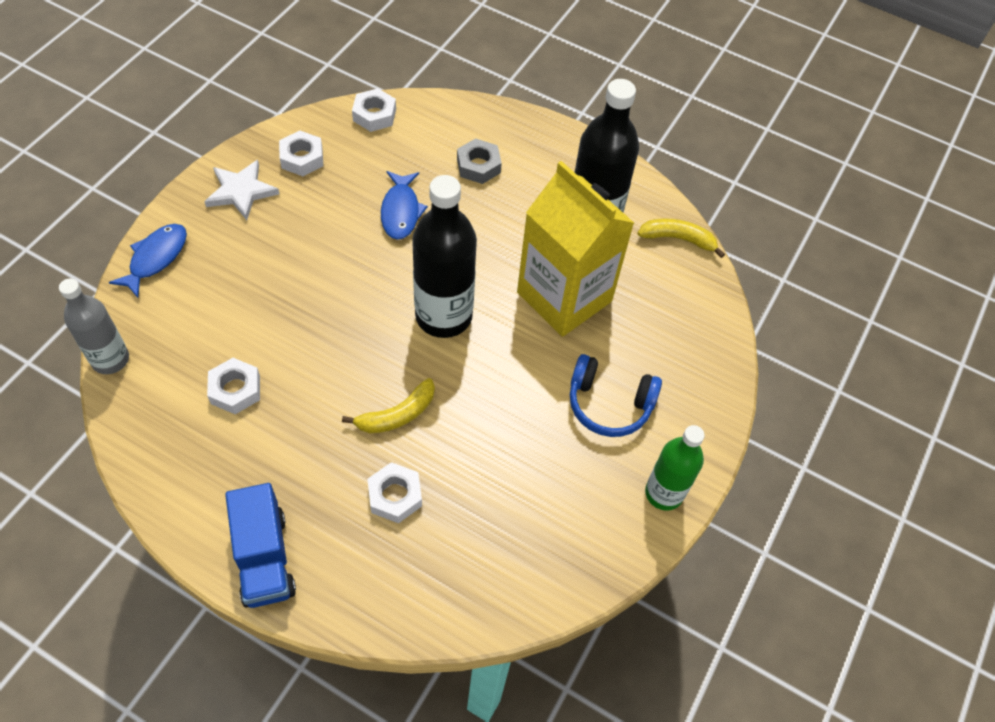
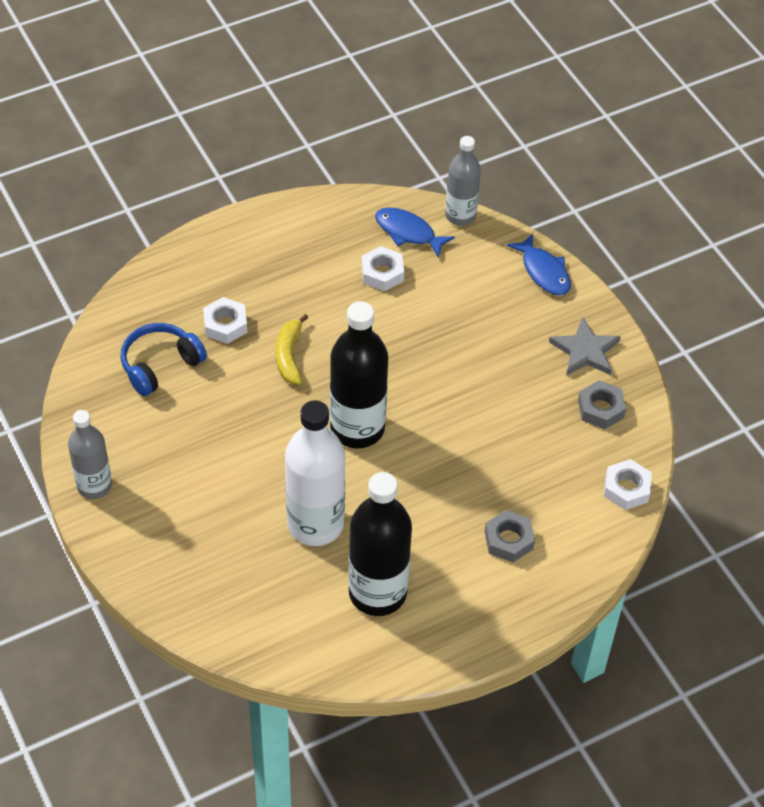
camera: 125 degrees right, 5 degrees down
(241, 191) = (585, 351): white star -> grey star
(264, 558) = (237, 239): blue truck -> none
(302, 158) = (600, 409): white nut -> grey nut
(401, 211) = (490, 452): blue fish -> blue fish (408, 232)
(564, 297) = (315, 524): yellow carton -> white bottle
(609, 404) = (193, 495): blue headphones -> blue headphones (160, 365)
(664, 493) = (94, 485): green bottle -> grey bottle
(678, 239) = (313, 656): yellow banana -> none

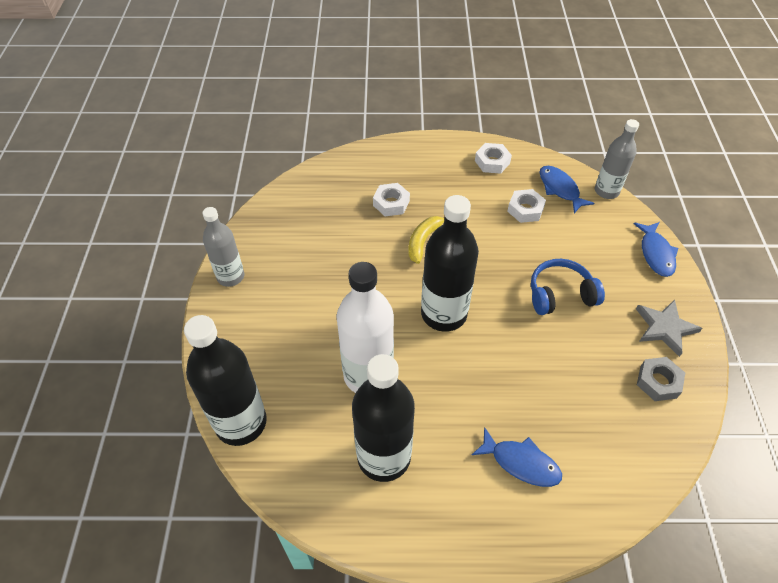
camera: 30 degrees right, 0 degrees up
(160, 365) = (330, 213): blue headphones -> blue headphones (560, 294)
(214, 626) = (241, 423): none -> black bottle
(508, 540) = (521, 463): grey nut -> blue fish
(626, 488) = (652, 464): white nut -> white nut (492, 162)

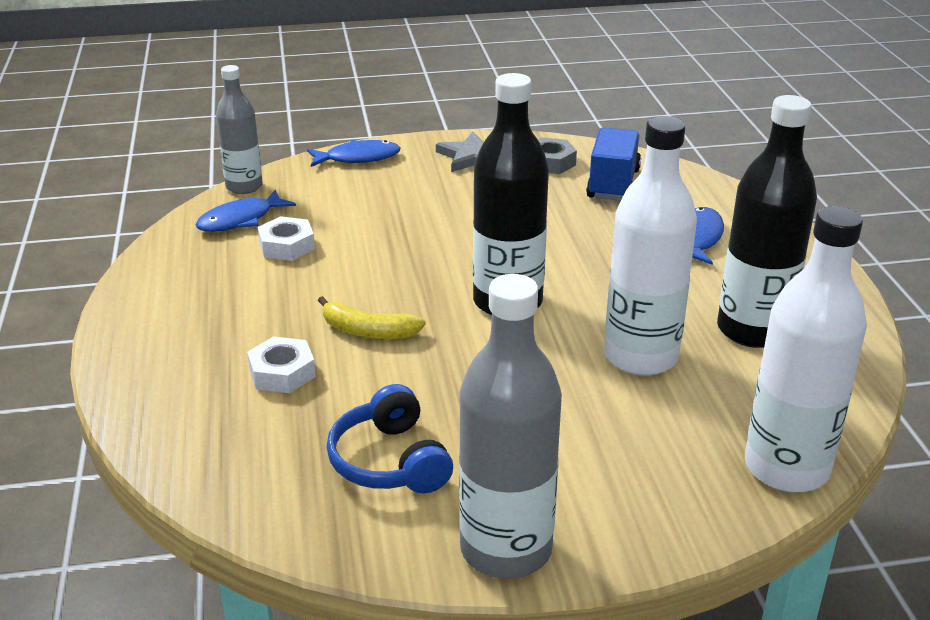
camera: 100 degrees left, 20 degrees down
(230, 276) = (506, 549): grey bottle -> grey bottle, size x1.60
(241, 423) = (786, 468): black bottle -> white bottle
(492, 162) = (175, 278): white nut -> none
(560, 294) = (444, 218): blue headphones -> blue headphones (389, 461)
(619, 422) = (613, 184): none -> blue truck

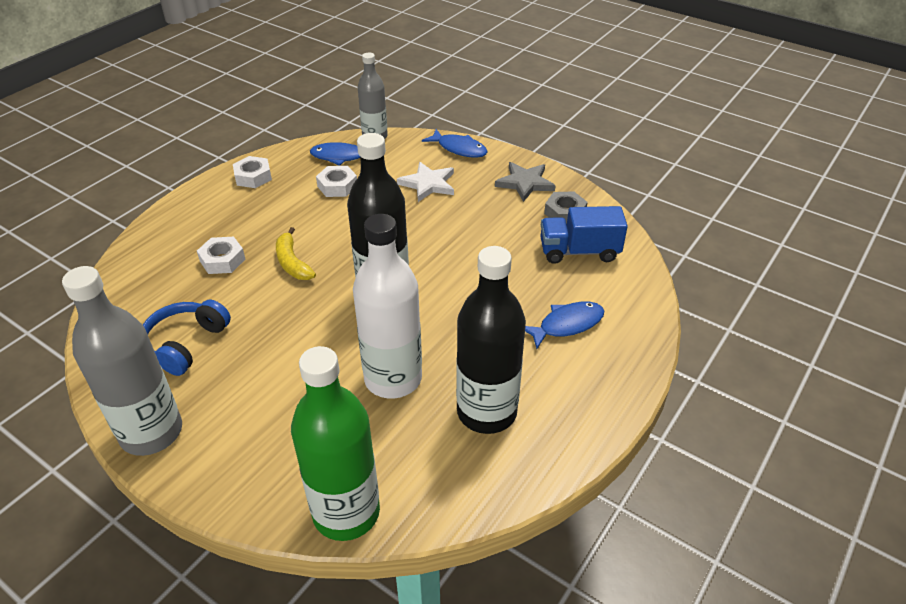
camera: 45 degrees right, 10 degrees up
(164, 286) = (253, 177): none -> white nut
(382, 199) = (428, 184): none -> white star
(613, 184) = (579, 251): blue truck -> blue truck turned 150 degrees counterclockwise
(786, 468) = (346, 512): white bottle -> green bottle

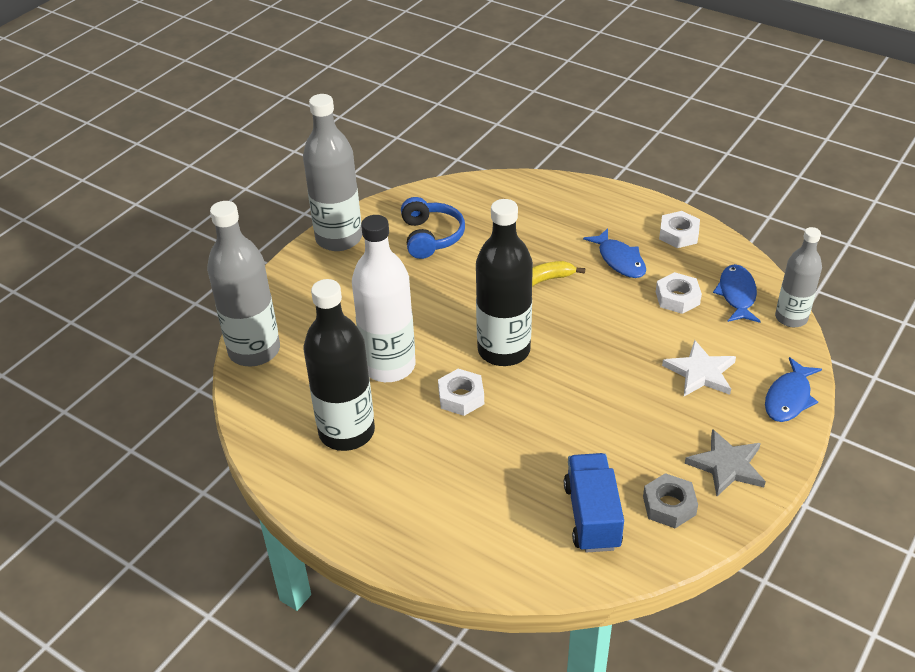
camera: 90 degrees right, 0 degrees up
(186, 344) = (431, 237): blue headphones -> blue headphones turned 60 degrees clockwise
(222, 260) = (540, 237): white nut -> white nut (461, 397)
(346, 512) = (254, 350): green bottle -> grey bottle
(567, 325) = (463, 498): blue fish -> blue fish (619, 260)

